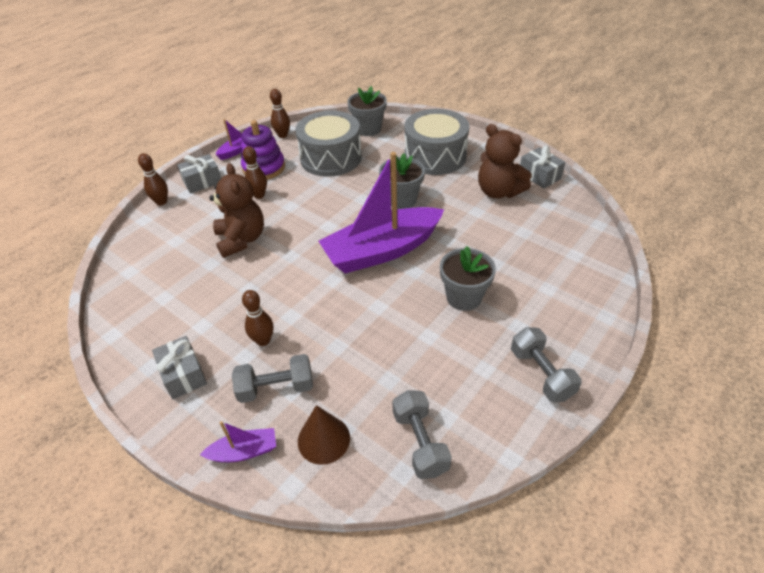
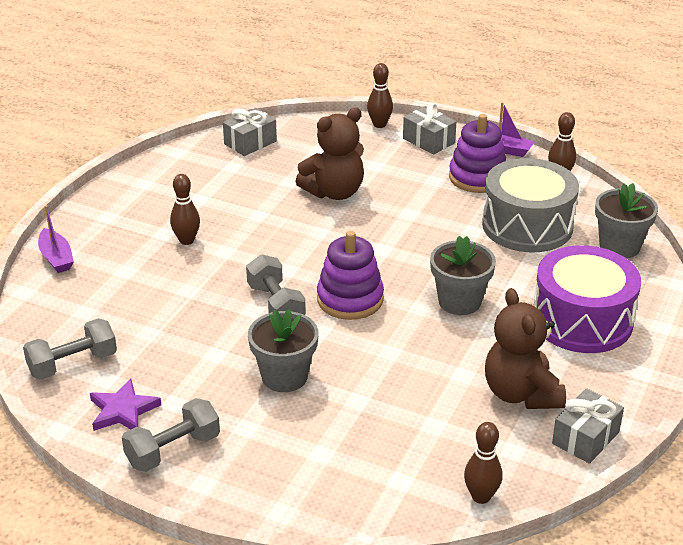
camera: 75 degrees right, 10 degrees down
(183, 375) = (136, 204): grey gift -> grey gift (250, 142)
(259, 195) = (420, 186): brown bowling pin -> brown bowling pin (481, 496)
(276, 388) = (128, 261): grey dumbbell -> grey dumbbell (275, 305)
(323, 439) = (72, 301): brown cone -> none
(382, 250) = (350, 299): purple boat -> purple stacking toy
(435, 156) = (582, 320): grey drum -> purple drum
(490, 405) = (123, 410): none -> purple star
(498, 191) = (521, 394): brown teddy bear -> brown teddy bear turned 45 degrees counterclockwise

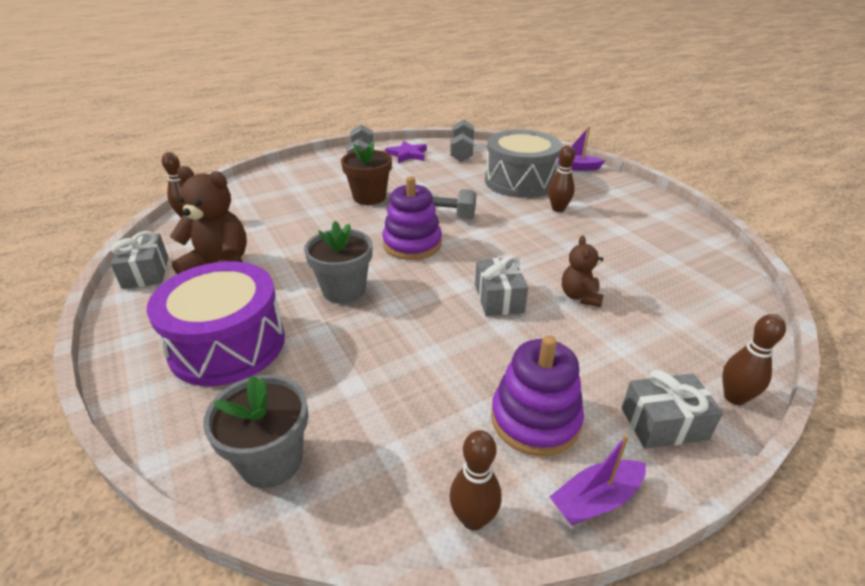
camera: 125 degrees right, 0 degrees up
(250, 142) = (718, 284): grey gift -> grey gift (499, 298)
(284, 376) = (369, 197): grey flower pot -> brown flower pot
(334, 192) = (580, 296): brown teddy bear -> brown teddy bear, size x0.58
(527, 225) = (397, 401): grey drum -> grey drum (520, 181)

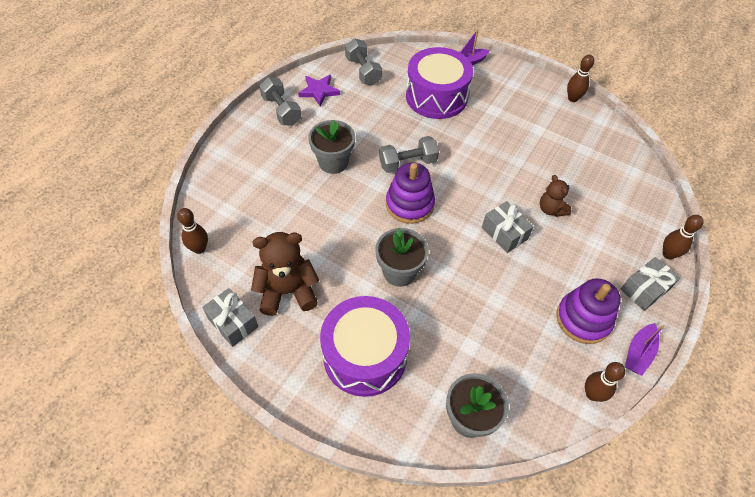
camera: 30 degrees left, 20 degrees up
(369, 197) = (333, 162): brown flower pot -> grey flower pot
(520, 181) = (436, 96): grey drum -> purple drum
(558, 209) = (485, 121): brown bowling pin -> brown bowling pin (572, 98)

